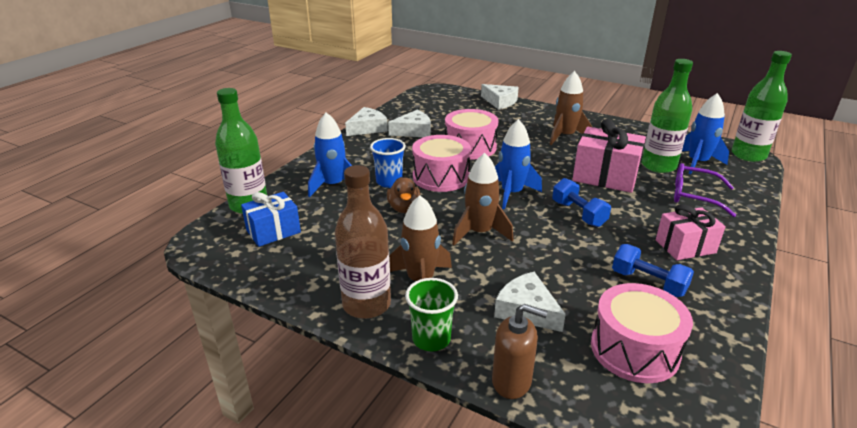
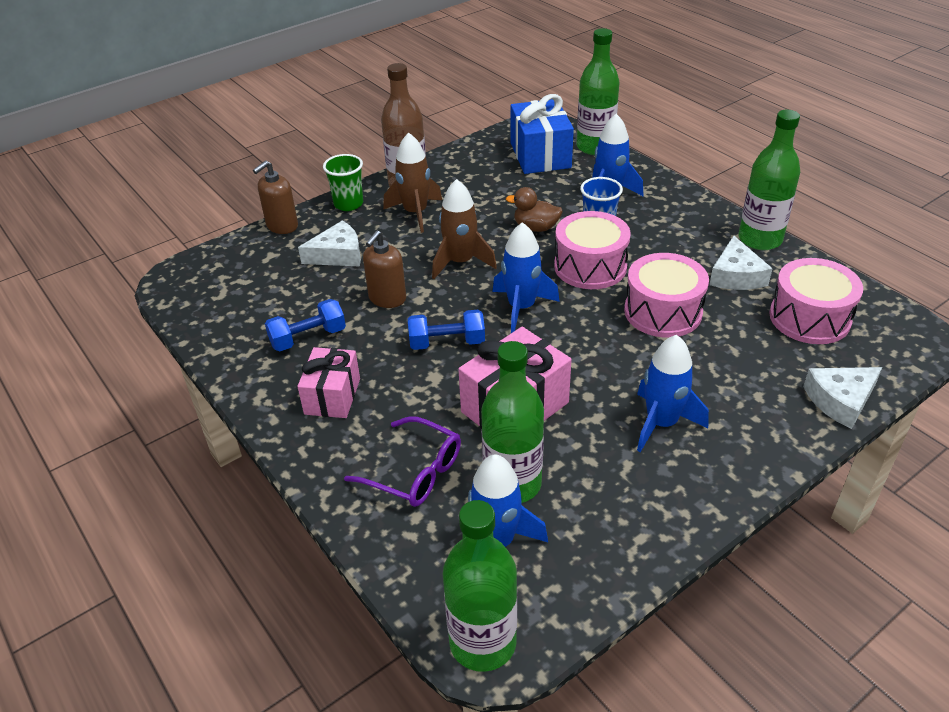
camera: 115 degrees right, 10 degrees up
(273, 231) = (540, 155): blue gift -> blue gift, size x1.51
(367, 128) = (760, 239): white cheese -> green bottle
(559, 256) = (387, 298): none -> brown soap dispenser
(565, 136) = (661, 423): brown rocket -> blue rocket
(634, 349) = (253, 291): pink drum -> pink drum (809, 318)
(694, 196) = (414, 472): purple glasses -> purple glasses turned 75 degrees clockwise

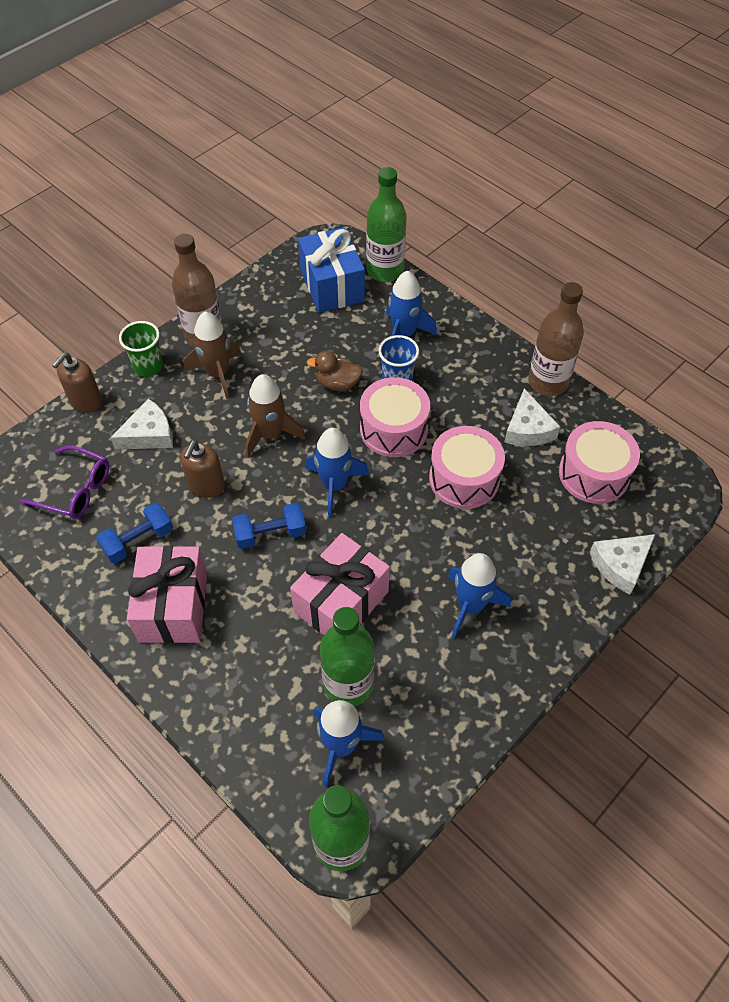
camera: 10 degrees left, 15 degrees up
(332, 396) = (174, 607): pink gift -> pink gift, size x1.51
(414, 472) = (261, 681): purple glasses -> purple glasses (75, 489)
(760, 239) = (547, 382): green bottle -> brown bottle

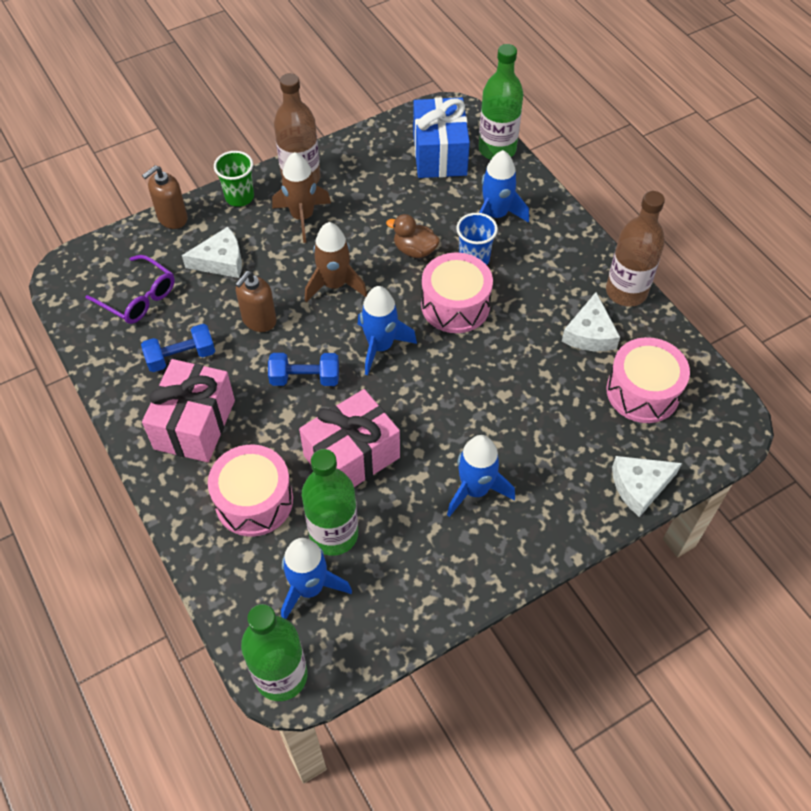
camera: 15 degrees right, 0 degrees up
(464, 478) = (509, 367): pink drum -> pink drum (254, 501)

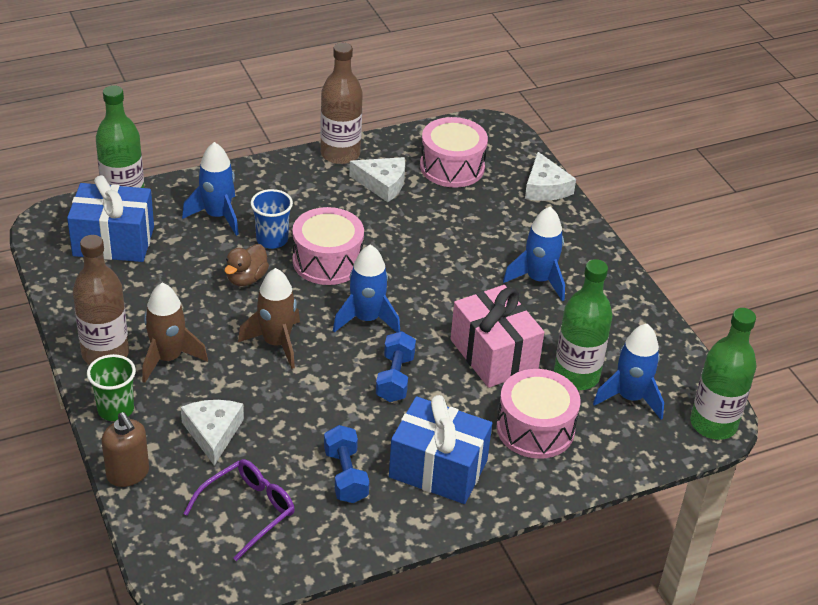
camera: 85 degrees left, 15 degrees down
(195, 424) = (438, 468): pink gift -> blue gift
(259, 320) = (310, 407): brown soap dispenser -> none

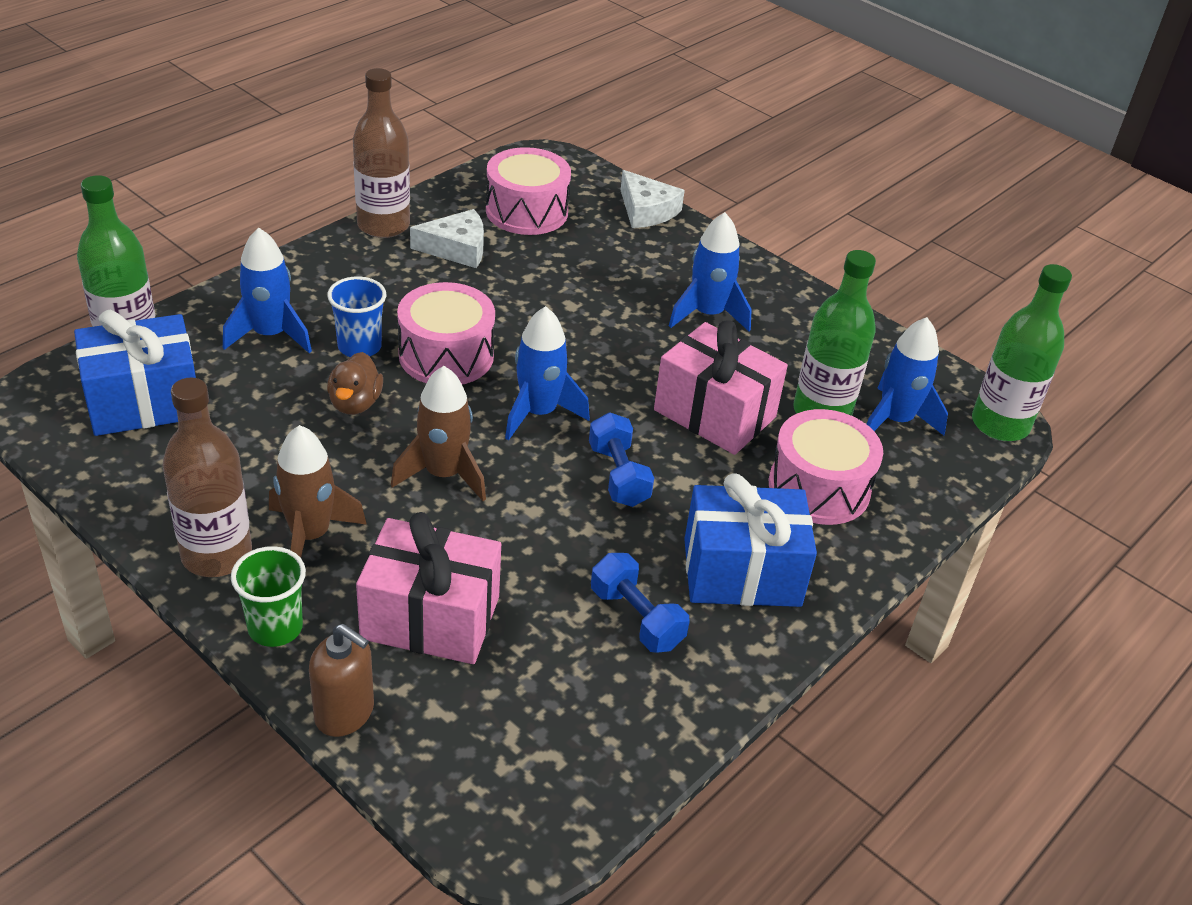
camera: 25 degrees left, 0 degrees up
(213, 433) = (430, 617): white cheese -> pink gift
(248, 511) = (540, 709): purple glasses -> none

